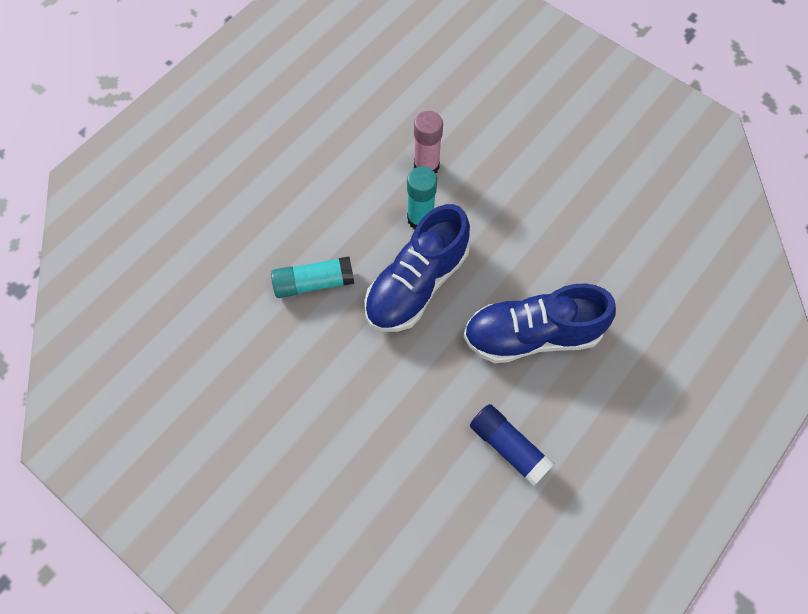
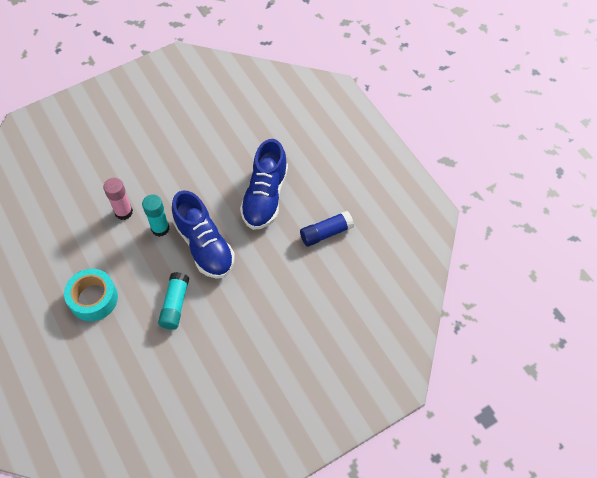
camera: 70 degrees left, 5 degrees down
(289, 185) = (93, 299): none -> turquoise tape

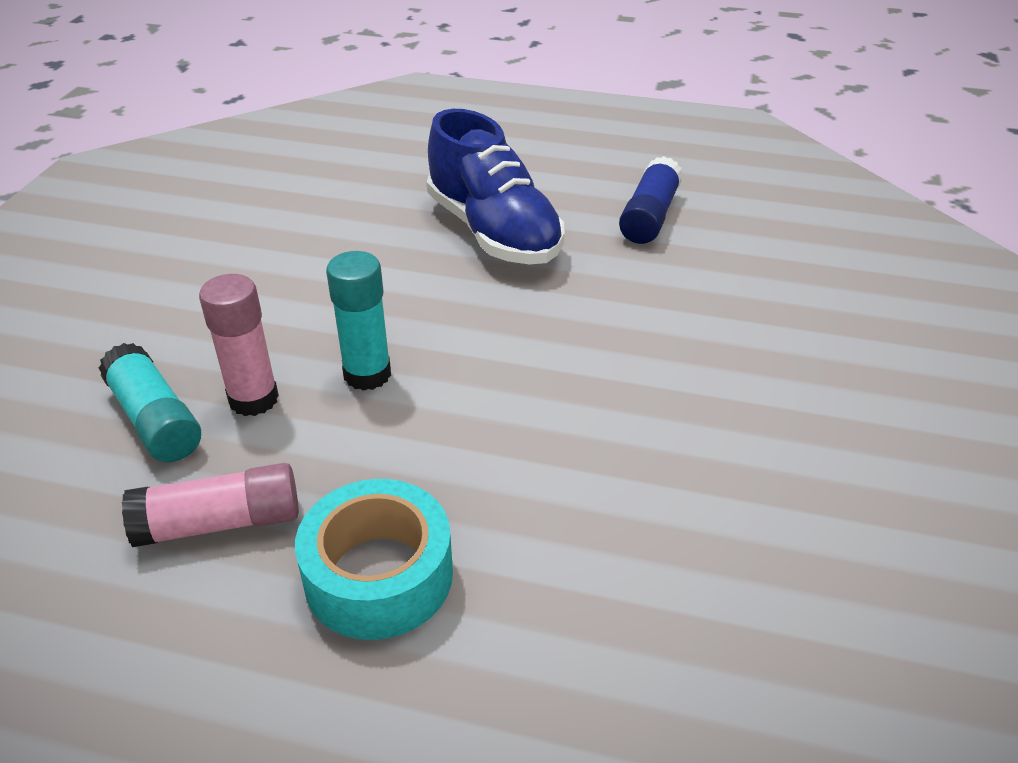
camera: 45 degrees left, 20 degrees down
(77, 249) = (220, 523): none -> pink glue stick
(175, 305) = (564, 457): turquoise glue stick -> turquoise glue stick (155, 420)
(204, 245) = (487, 344): blue shoe -> none

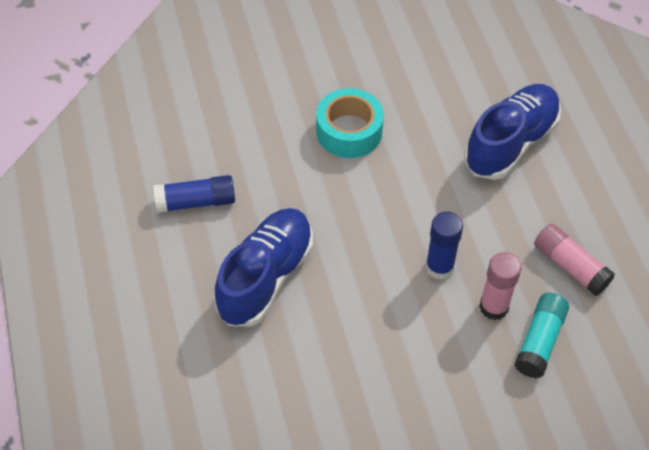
camera: 120 degrees left, 15 degrees up
(367, 374) = (439, 267): turquoise glue stick -> blue glue stick
(378, 575) = (547, 193): turquoise tape -> turquoise tape (349, 131)
(528, 581) = (510, 143): none -> blue shoe

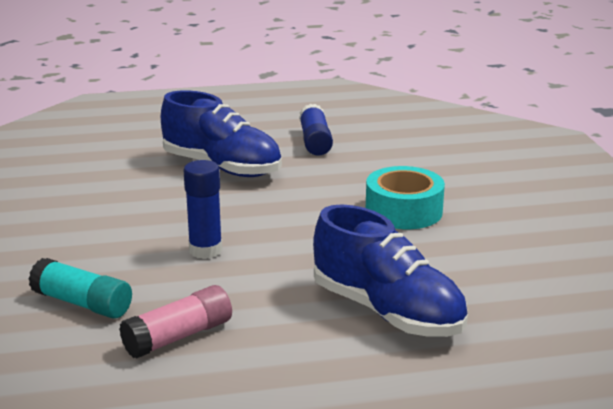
camera: 95 degrees right, 30 degrees down
(493, 307) = (141, 278): pink glue stick -> none

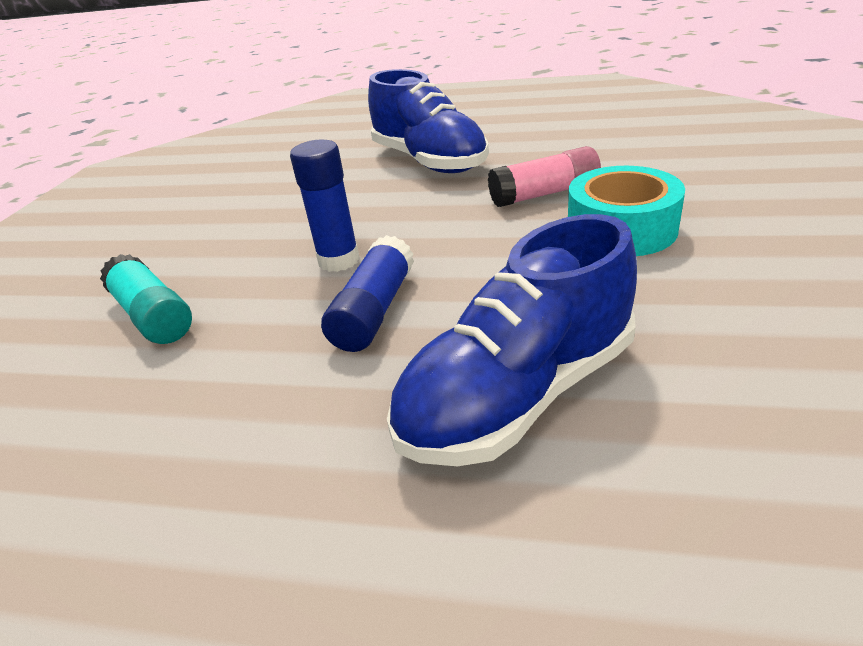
camera: 25 degrees right, 10 degrees up
(179, 336) = (212, 386): pink glue stick -> pink glue stick (544, 194)
(315, 141) = (551, 137): blue glue stick -> blue glue stick (374, 311)
(387, 312) = (519, 394): blue shoe -> blue shoe turned 75 degrees clockwise

